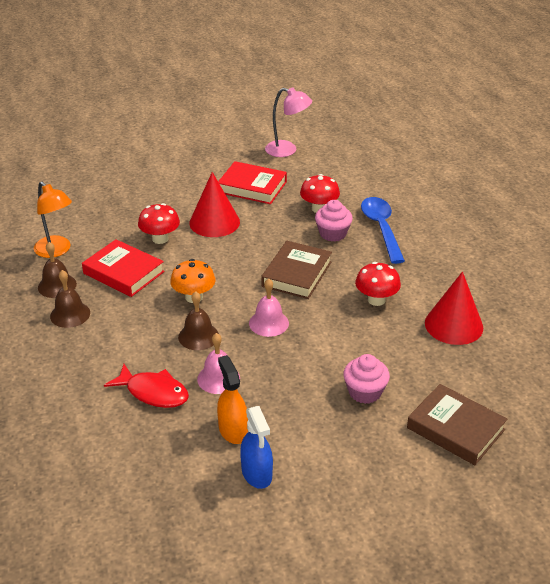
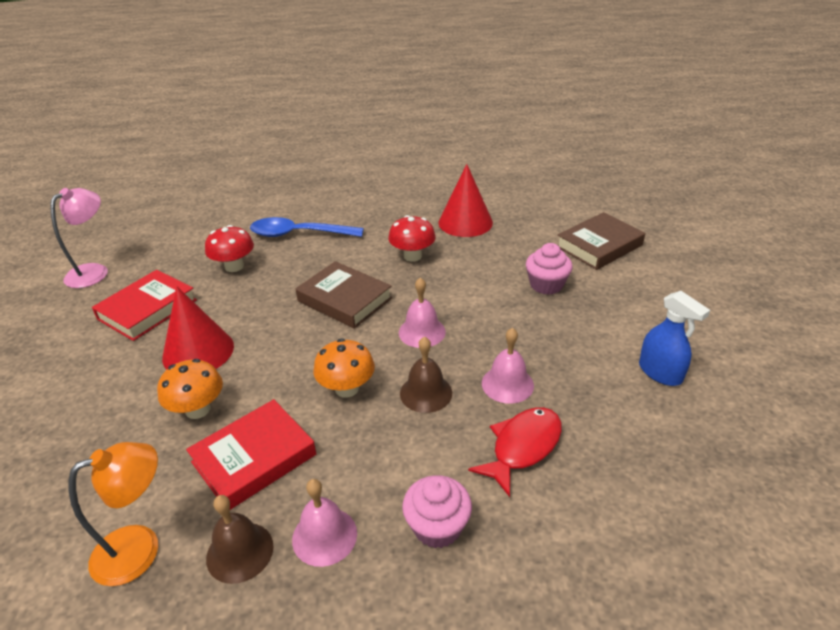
camera: 75 degrees left, 0 degrees up
(70, 314) = (324, 536): brown bell -> pink bell
(160, 239) = (198, 409): red mushroom -> orange mushroom
(233, 430) = (594, 382): orange spray bottle -> none
(256, 473) = (660, 373): blue spray bottle -> blue spray bottle turned 60 degrees clockwise
(333, 234) = (287, 265): pink cupcake -> pink cupcake (437, 526)

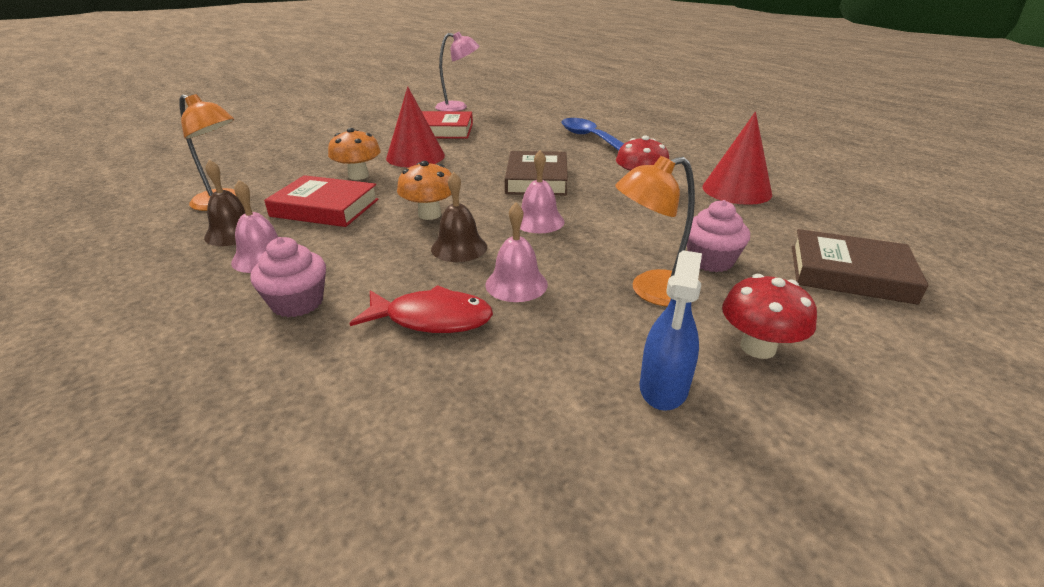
camera: 55 degrees right, 5 degrees down
(234, 266) = (519, 135): red mushroom -> red mushroom (757, 347)
(563, 327) = (651, 291): none -> orange lamp

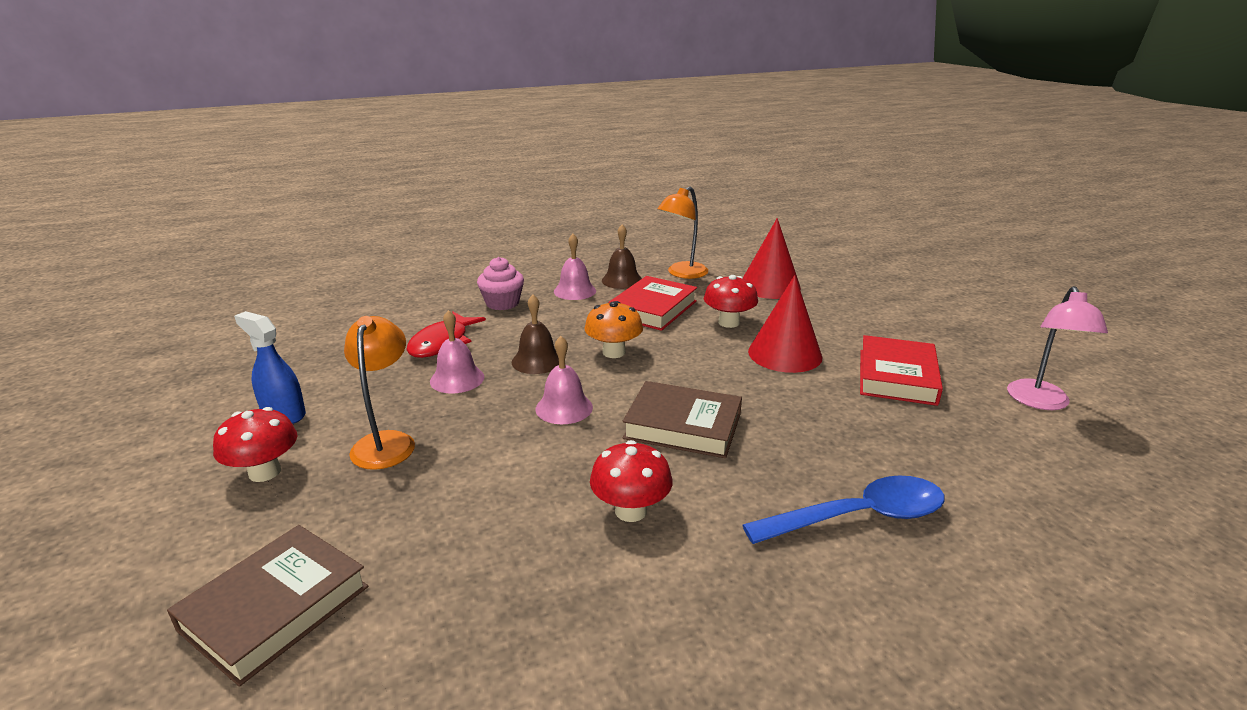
camera: 105 degrees right, 5 degrees down
(358, 176) = (728, 322): orange mushroom -> red mushroom
(710, 261) = (399, 499): pink cupcake -> none
(736, 190) = (563, 619): red cone -> red cone (769, 286)

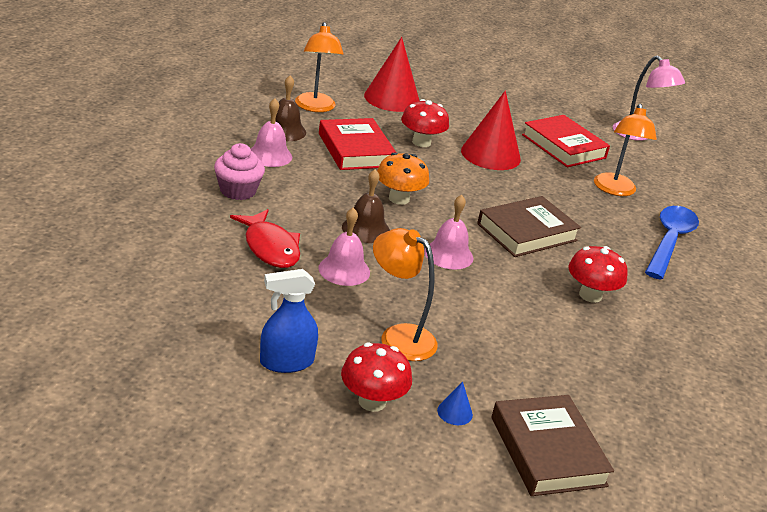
camera: 55 degrees left, 5 degrees up
(291, 520) = (455, 412): none -> blue cone
(884, 437) = (615, 190): none -> orange lamp

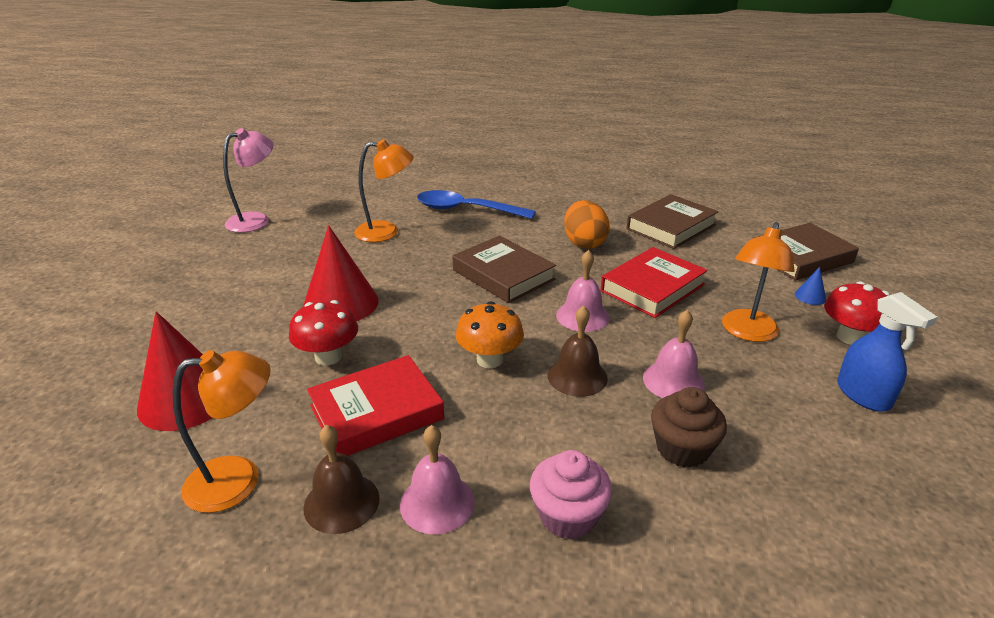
camera: 95 degrees left, 0 degrees up
(270, 247) = (682, 448): red fish -> brown cupcake
(563, 146) = (299, 259): red book -> red book (652, 288)
(590, 295) = (584, 243): red mushroom -> orange egg
(633, 372) = (671, 227): none -> brown book

